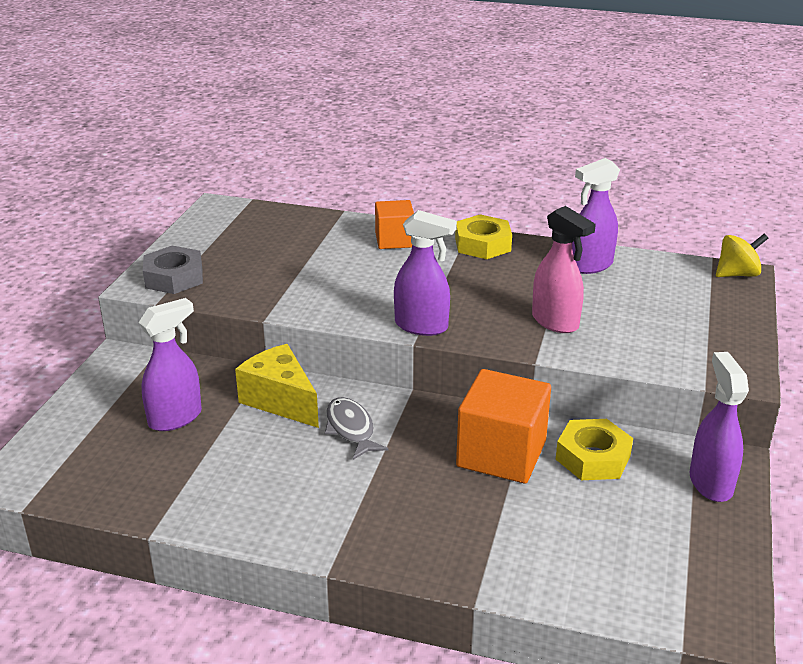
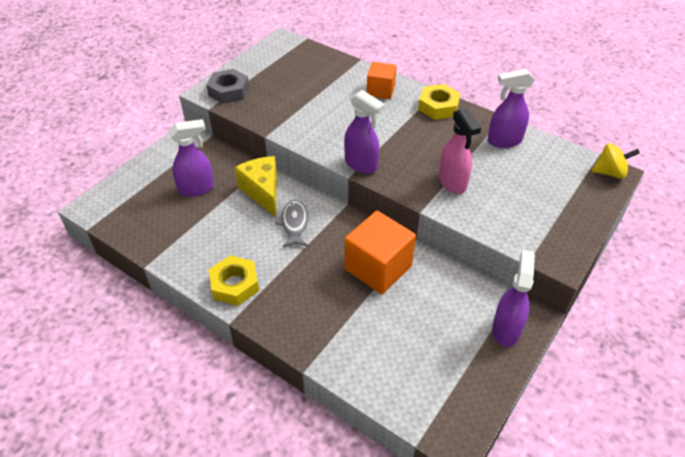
camera: 20 degrees right, 15 degrees up
(593, 457) = (436, 287): yellow nut -> yellow nut (235, 284)

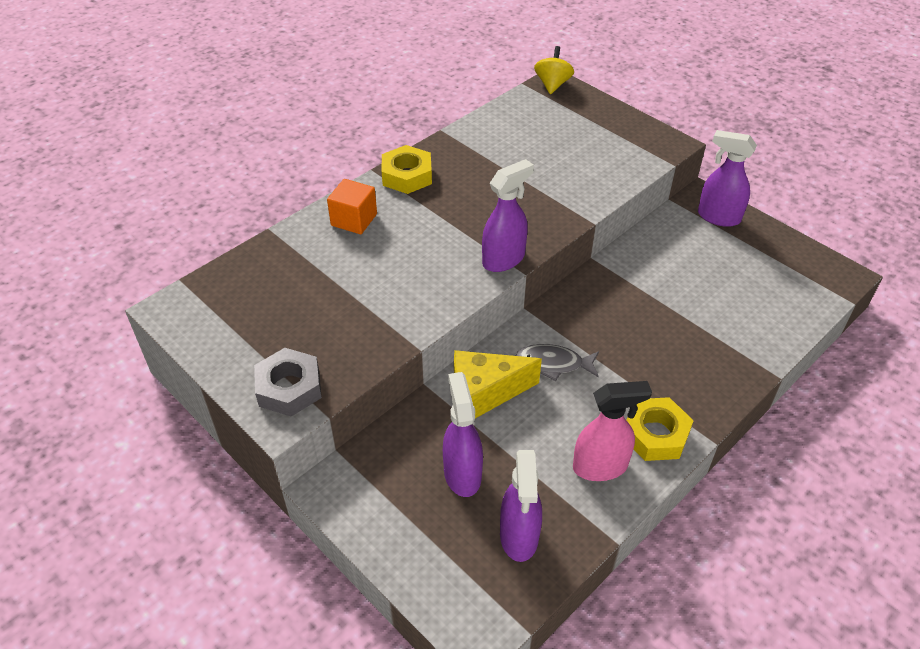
camera: 80 degrees left, 0 degrees up
(378, 268) = (634, 295): orange cube -> none
(452, 182) = (550, 190): pink spray bottle -> pink spray bottle (600, 467)
(504, 141) = (486, 139): purple spray bottle -> purple spray bottle (519, 536)

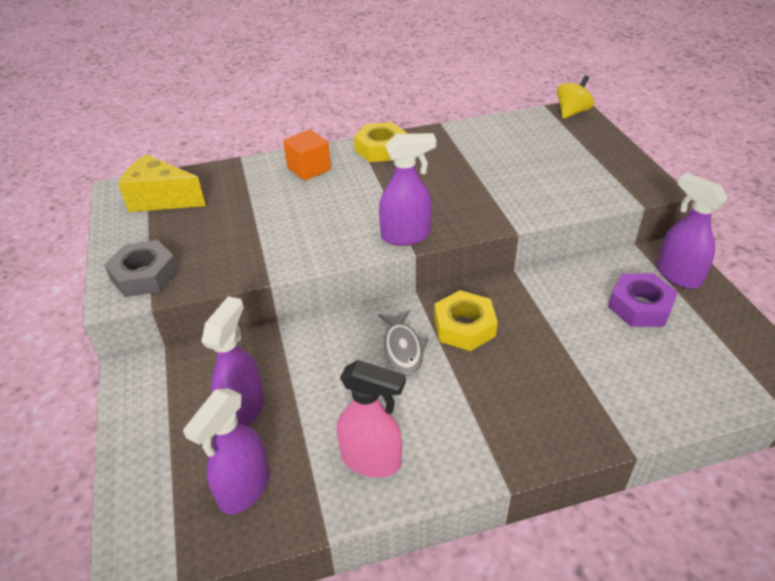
camera: 30 degrees right, 5 degrees down
(485, 393) = (321, 350): yellow cheese -> yellow cheese (161, 199)
(553, 364) = (403, 348): grey fish -> grey fish turned 135 degrees counterclockwise
(655, 434) = (451, 454): yellow nut -> yellow nut (464, 326)
(708, 255) = (640, 306): none -> purple nut

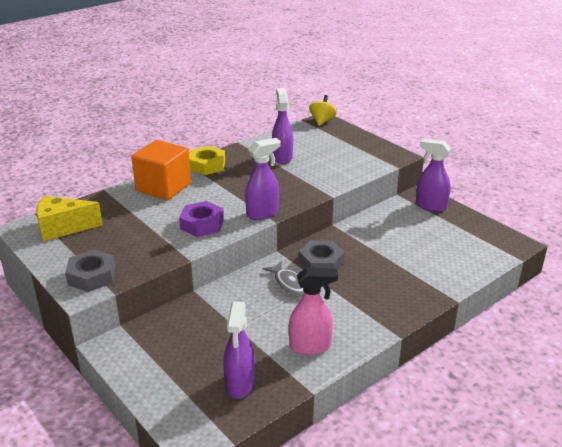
camera: 25 degrees left, 10 degrees down
(244, 410) = (207, 344): purple spray bottle -> purple spray bottle (282, 157)
(309, 169) = (163, 187): orange cube -> orange cube, size x1.64
(464, 326) = (321, 262): yellow nut -> grey nut
(640, 306) = (418, 227): purple nut -> purple nut (202, 224)

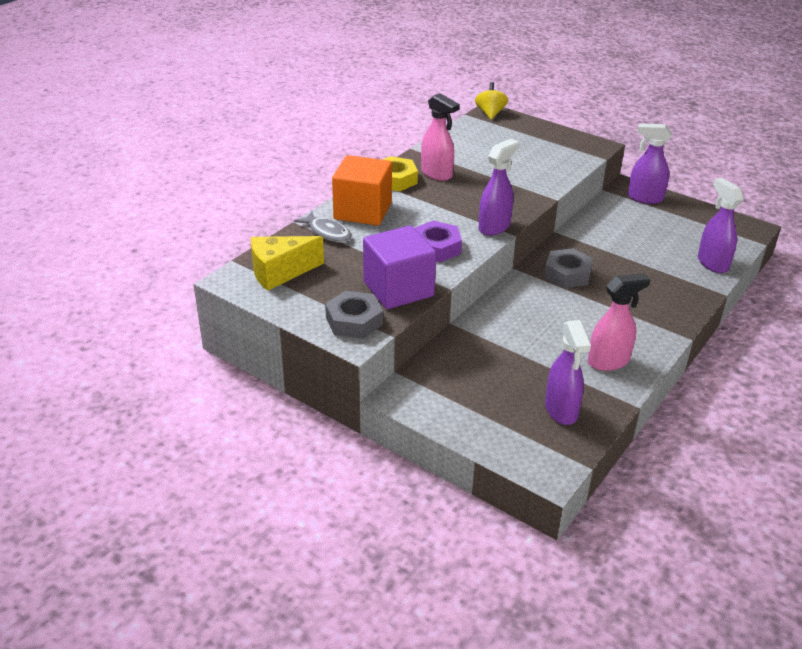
camera: 15 degrees left, 5 degrees up
(146, 254) = (398, 289): none -> purple cube
(244, 164) = (437, 174): none -> pink spray bottle
(282, 157) = (473, 161): purple spray bottle -> purple spray bottle (712, 263)
(290, 284) = (549, 301): grey fish -> grey fish (327, 232)

